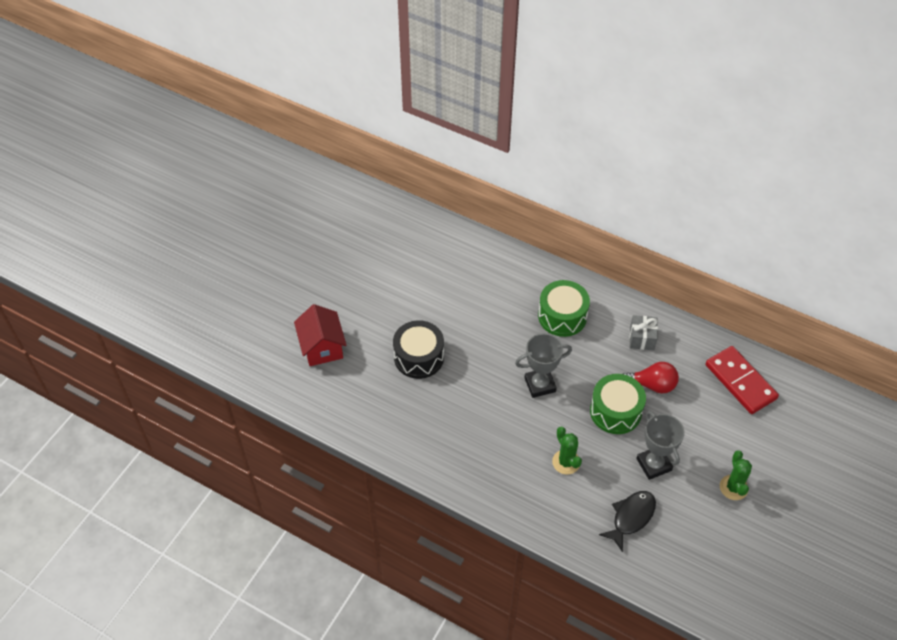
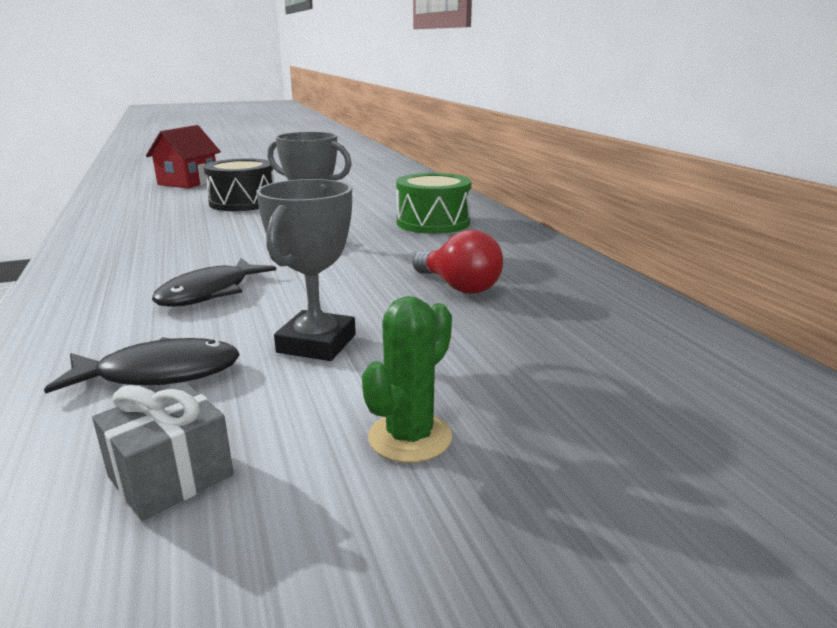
camera: 40 degrees right, 30 degrees down
(566, 462) = (210, 293): green cactus -> black fish
(615, 411) = (362, 286): green drum -> none
(642, 338) = (510, 257): grey gift -> grey gift (171, 476)
(740, 381) = (630, 334): red domino -> none

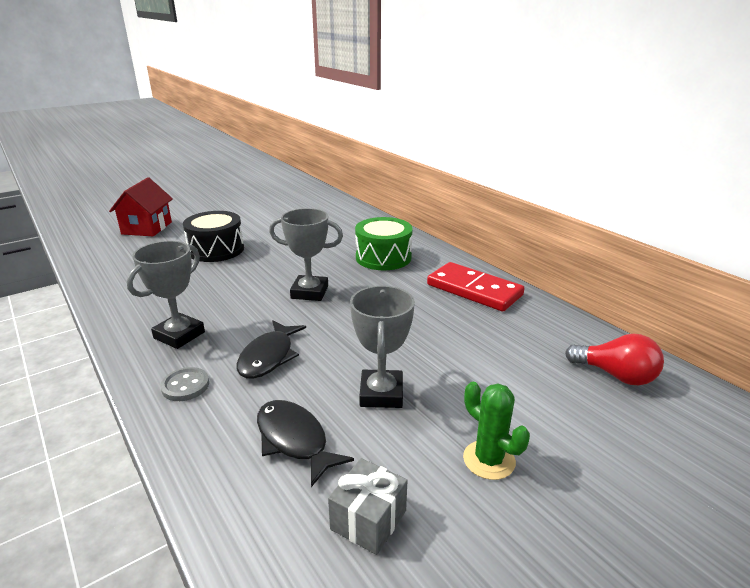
camera: 15 degrees left, 5 degrees up
(88, 306) = (185, 386): none -> grey button
(130, 264) = (179, 335): none -> grey trophy
(160, 373) = (294, 440): black fish -> black fish turned 105 degrees counterclockwise
(410, 437) = (489, 460): green cactus -> green cactus turned 60 degrees counterclockwise
(459, 287) = (441, 324): red light bulb -> red light bulb (616, 375)
(530, 260) = (474, 290): none -> red domino

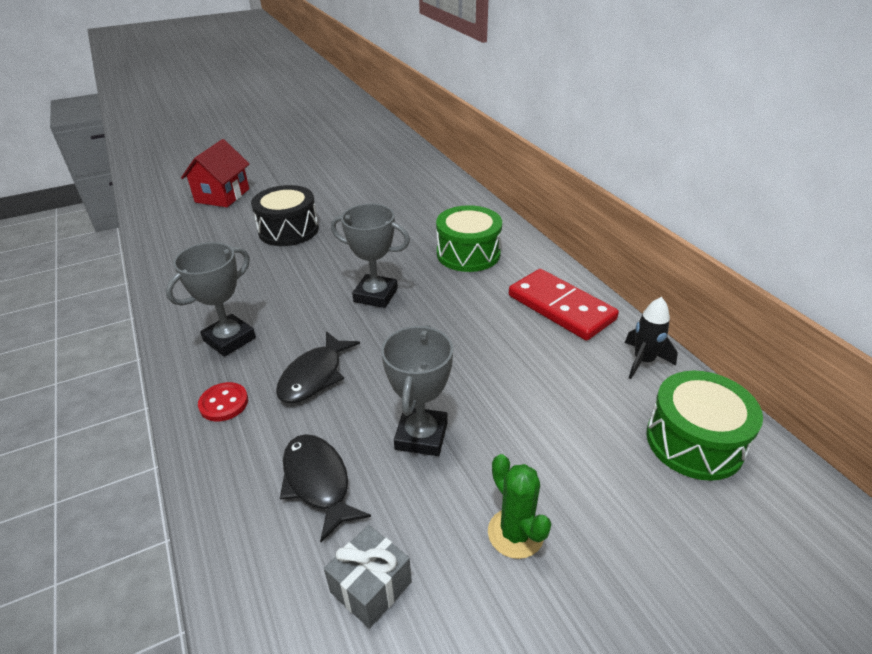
camera: 10 degrees right, 10 degrees up
(185, 386) = (224, 403): grey button -> red button
(554, 322) = (643, 361): none -> black rocket
(616, 375) = (694, 441): red light bulb -> green drum

